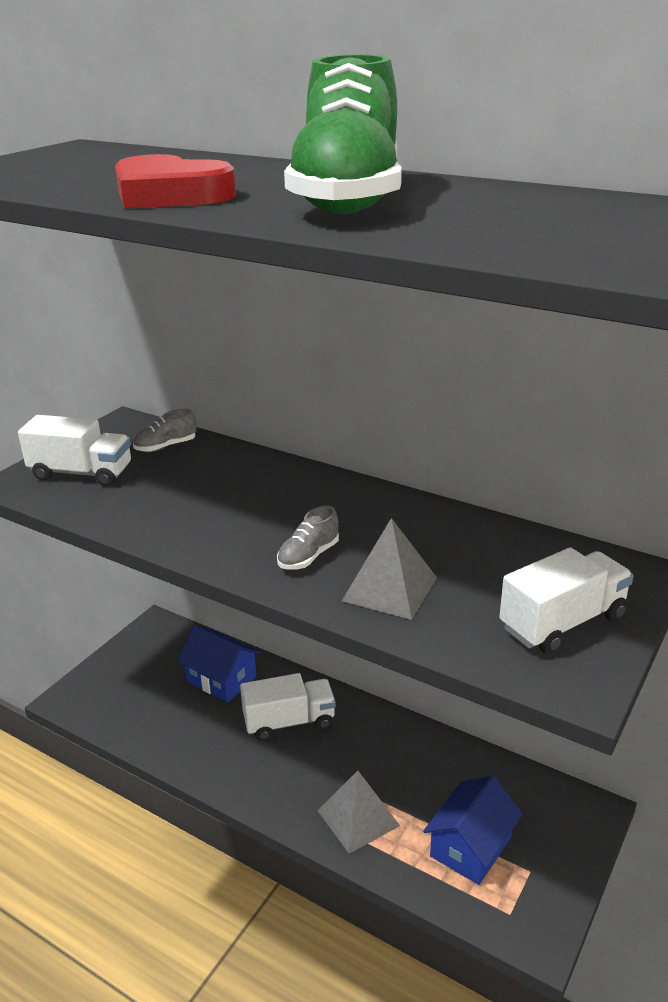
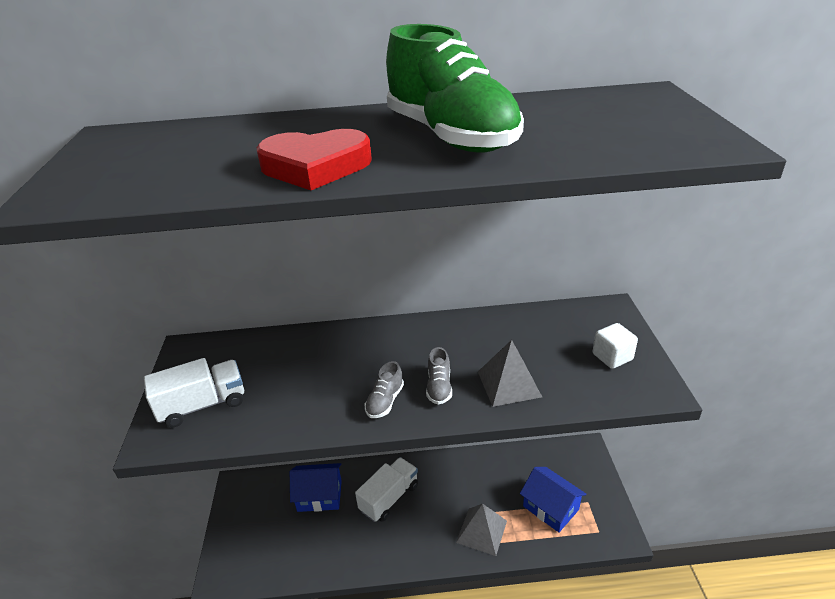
camera: 35 degrees left, 5 degrees up
(166, 446) = (245, 353): grey shoe -> grey shoe (385, 401)
(471, 846) = (551, 508): blue house -> blue house turned 45 degrees counterclockwise
(562, 622) = (612, 357): white truck -> white cube

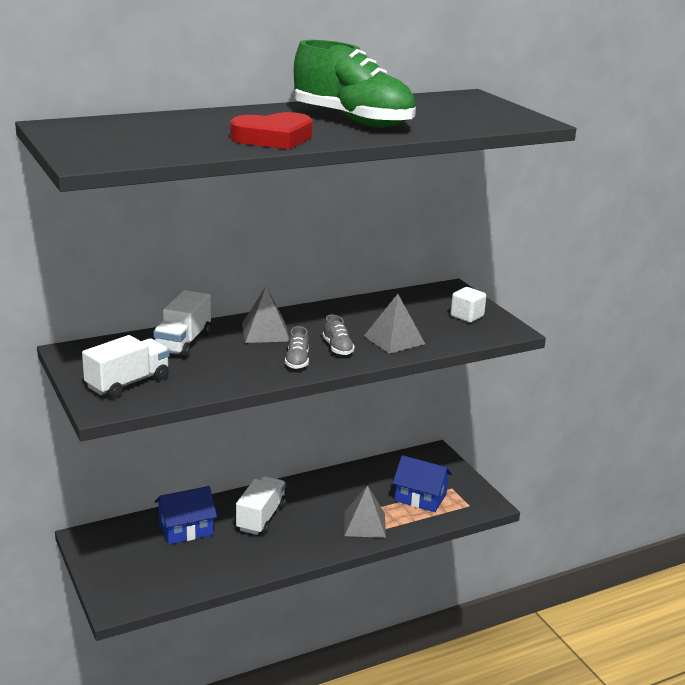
camera: 25 degrees left, 10 degrees down
(291, 352) = (183, 342): none -> white truck
(378, 349) = (265, 332): none -> grey pyramid

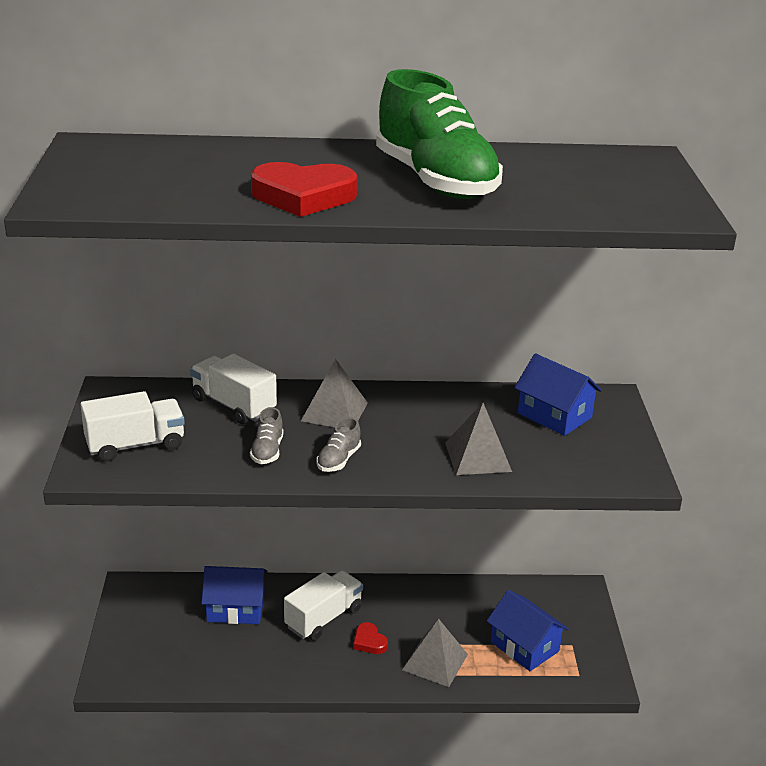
camera: 25 degrees right, 5 degrees up
(183, 342) = (233, 405): white truck -> white truck turned 90 degrees clockwise
(307, 524) = (369, 642): none -> red heart
(337, 348) = (400, 453): grey shoe -> grey shoe (267, 451)
(423, 306) = (554, 415): none -> blue house
(467, 316) = (599, 443): white cube -> none

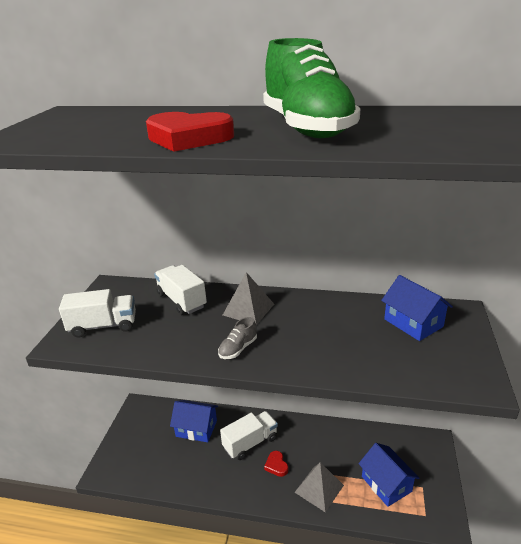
camera: 15 degrees right, 0 degrees up
(267, 451) = (190, 337): grey shoe -> none
(477, 457) = (345, 354): grey pyramid -> none

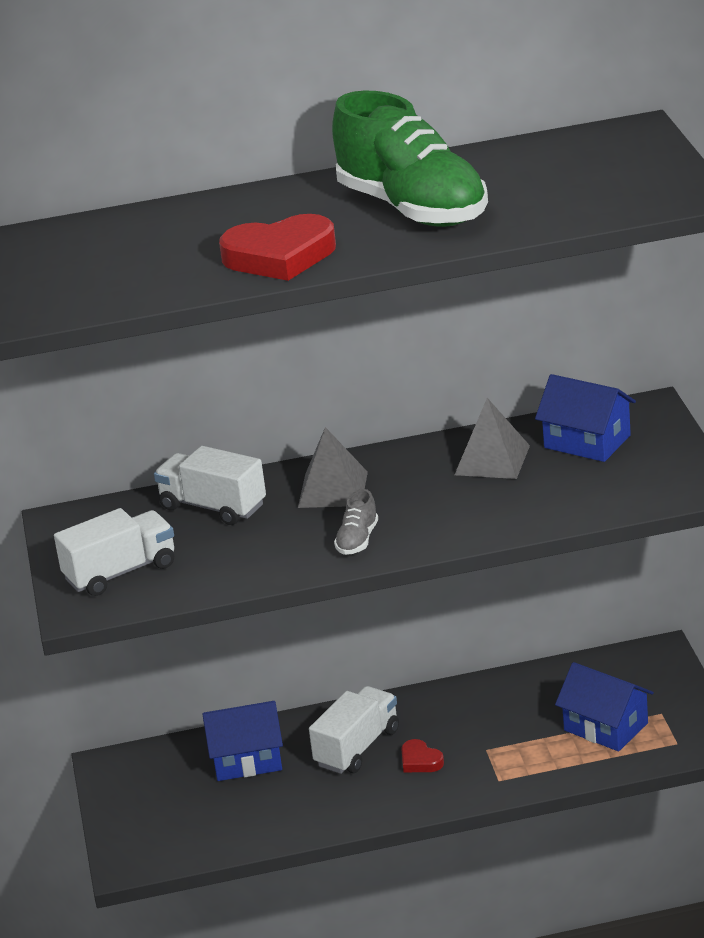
camera: 20 degrees left, 0 degrees up
(319, 488) = (505, 765): grey pyramid -> grey pyramid (492, 460)

